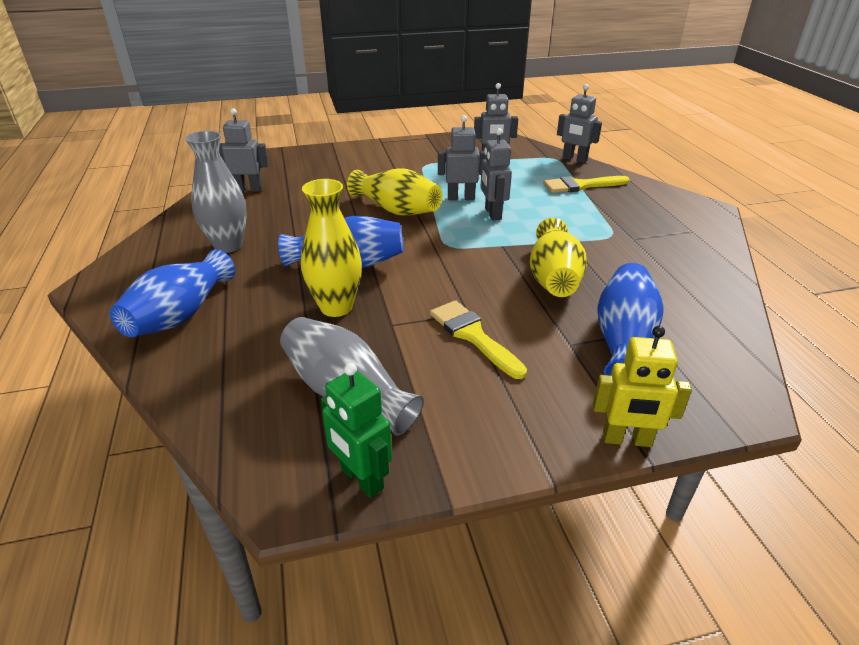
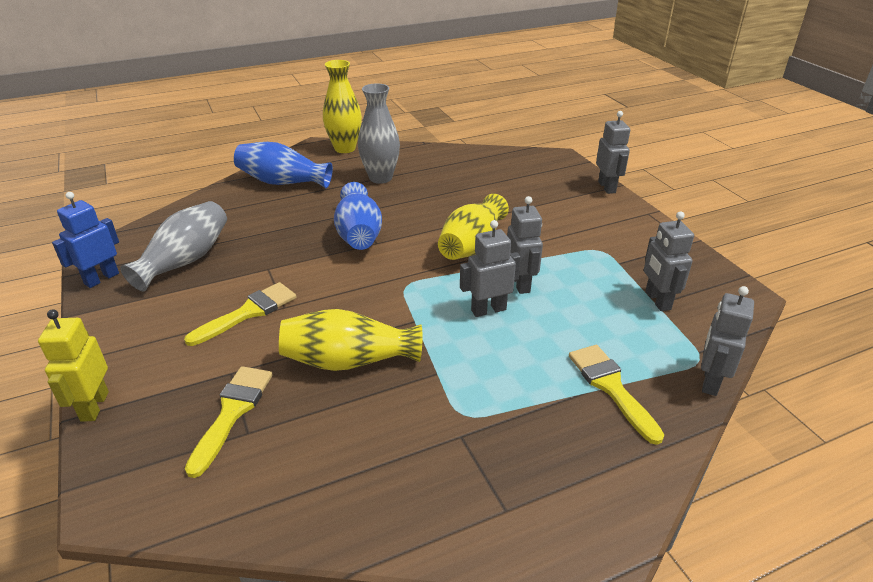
camera: 80 degrees right, 0 degrees up
(249, 189) = (484, 165): grey robot -> grey robot (607, 187)
(336, 307) = (293, 239): yellow vase -> yellow vase (345, 148)
(361, 479) = (101, 278): green robot -> blue robot
(623, 340) = (232, 412): blue vase -> yellow brush

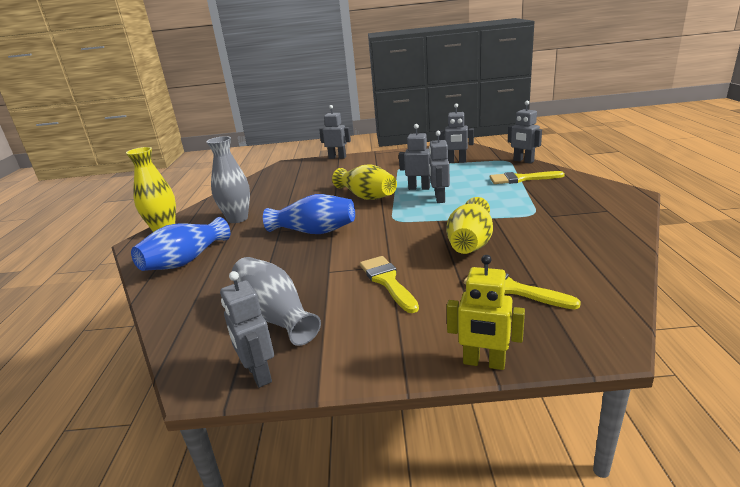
camera: 65 degrees left, 10 degrees down
(101, 278) = (258, 374): blue robot -> grey robot

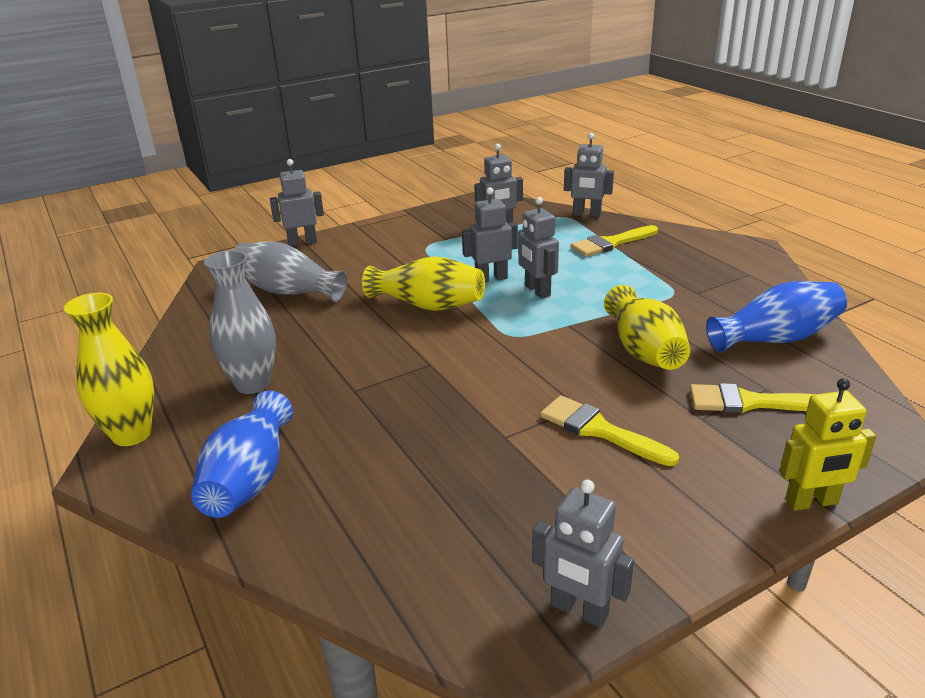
camera: 30 degrees left, 5 degrees up
(275, 316) = (505, 523): grey vase -> grey vase (288, 291)
(314, 231) = (412, 379): blue vase -> blue vase (775, 338)

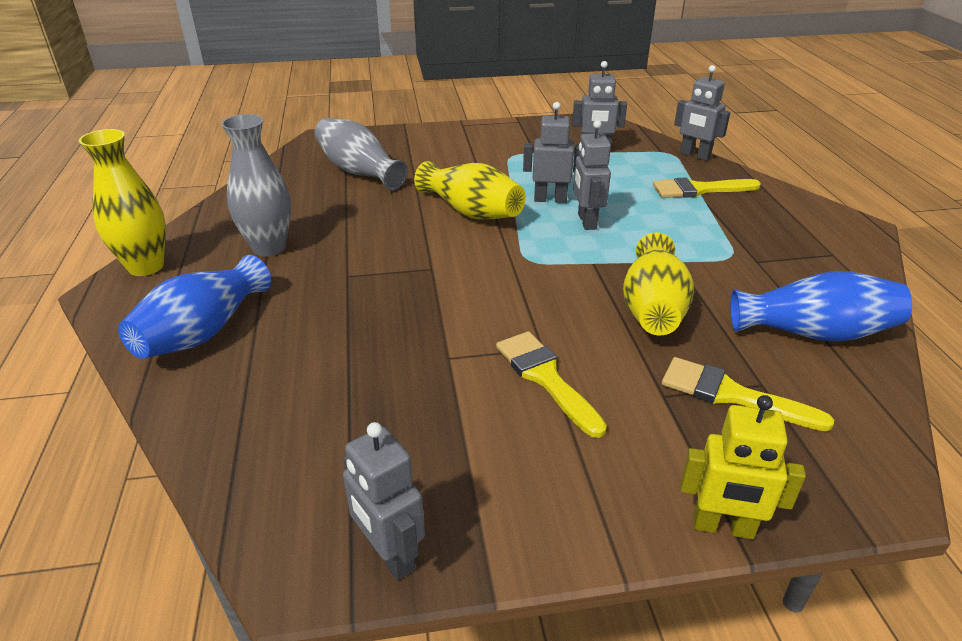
camera: 20 degrees right, 5 degrees up
(302, 242) = (404, 130): grey robot -> none

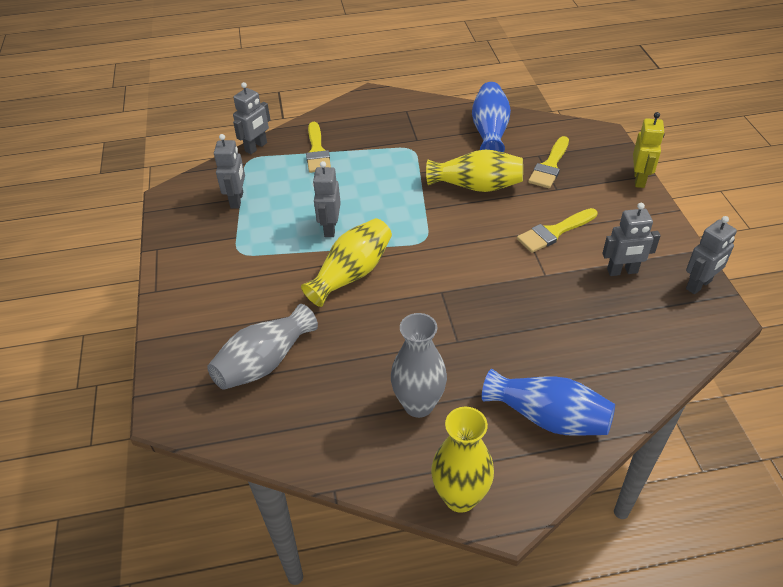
camera: 90 degrees left, 10 degrees up
(586, 221) = (367, 210): grey robot -> grey robot (622, 271)

